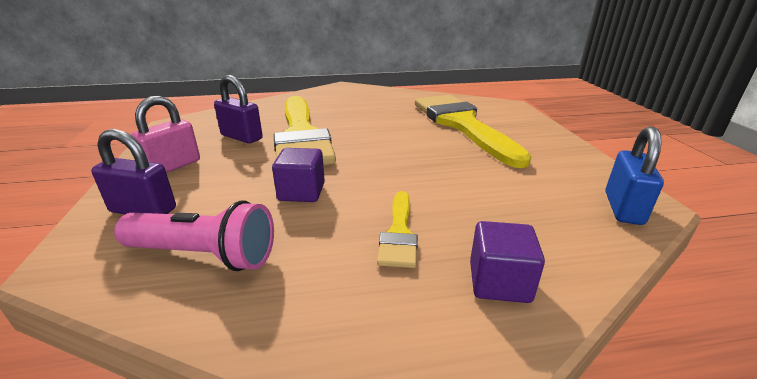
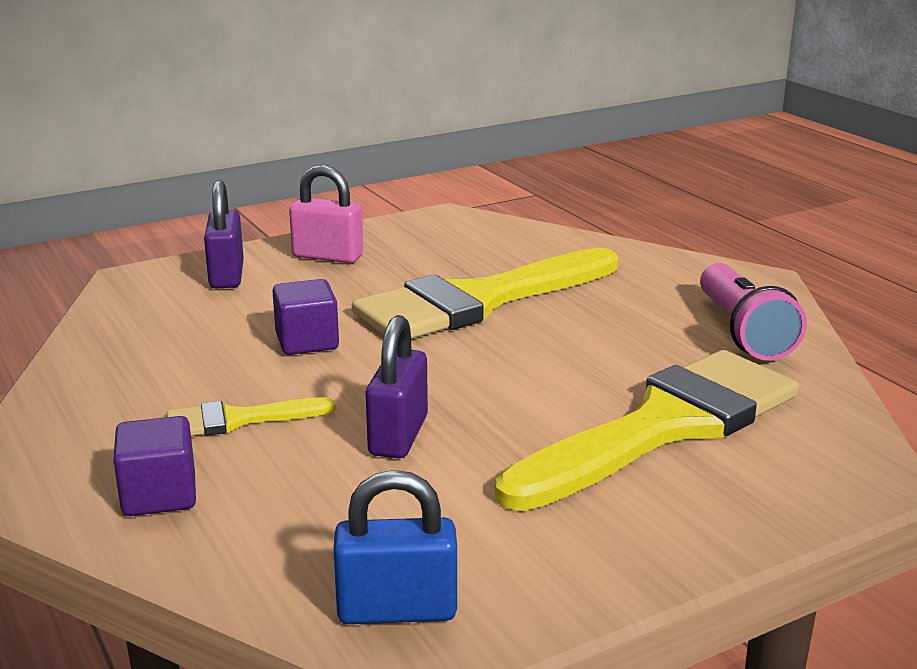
camera: 70 degrees right, 5 degrees down
(204, 255) = (161, 327): pink flashlight -> pink flashlight (743, 332)
(242, 137) = (441, 266): purple padlock -> purple padlock (398, 436)

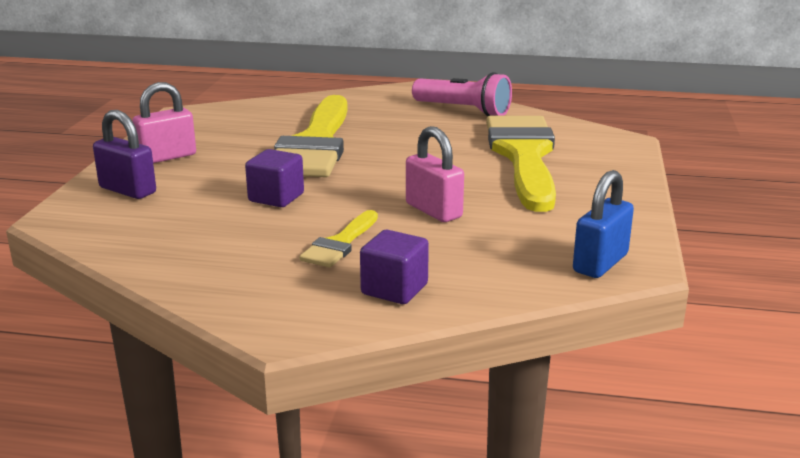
camera: 50 degrees left, 0 degrees up
(398, 436) = (433, 210): purple padlock -> pink padlock

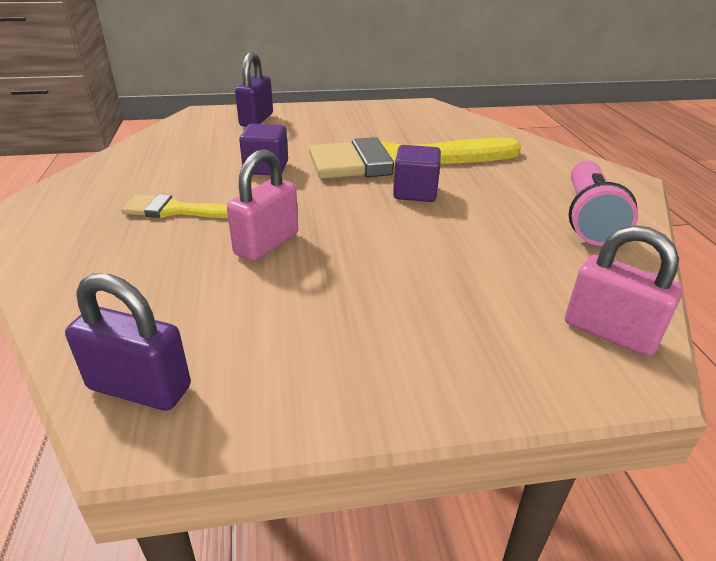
camera: 70 degrees right, 10 degrees up
(167, 157) = (327, 118): pink padlock -> pink padlock (609, 332)
(394, 289) = (78, 251): purple cube -> purple cube (415, 192)
(524, 156) = (471, 281): yellow brush -> none
(600, 263) = (140, 387): blue padlock -> purple padlock

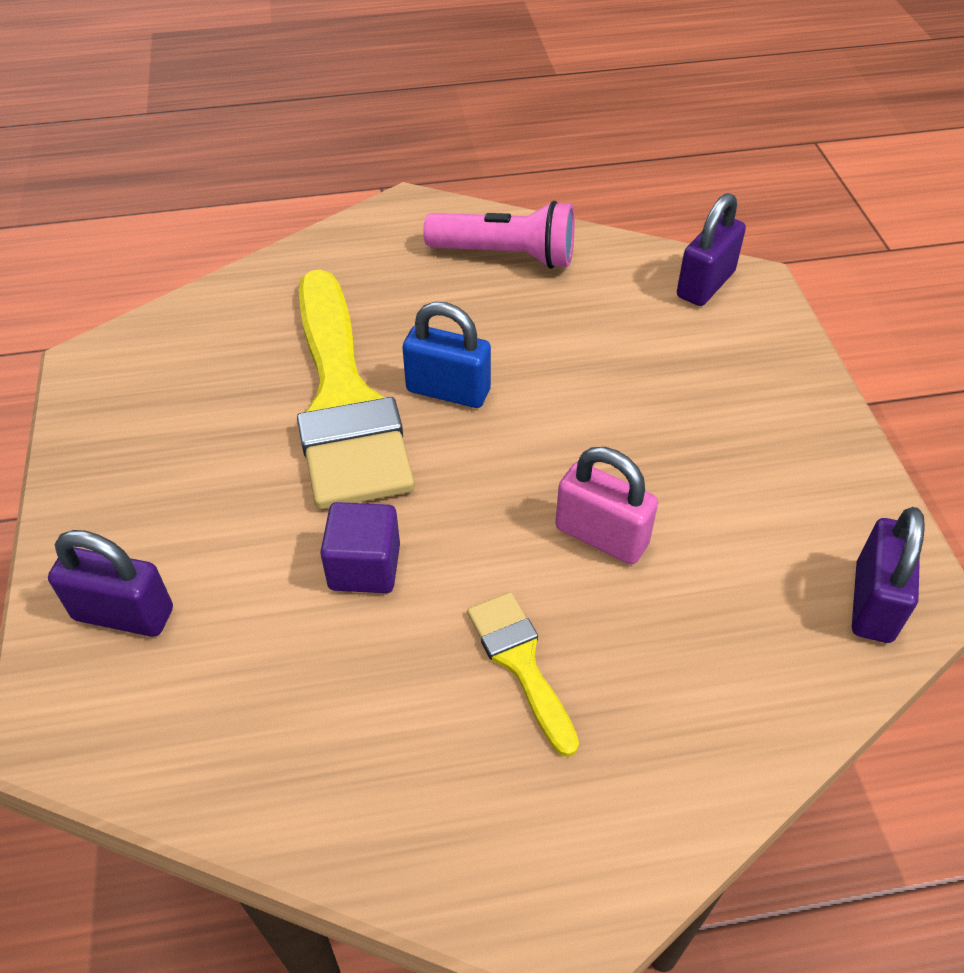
camera: 90 degrees left, 15 degrees up
(175, 210) = (520, 662): yellow brush -> yellow brush turned 150 degrees clockwise
(415, 192) = (448, 391): purple cube -> blue padlock
(609, 332) = (705, 284): pink padlock -> purple padlock

